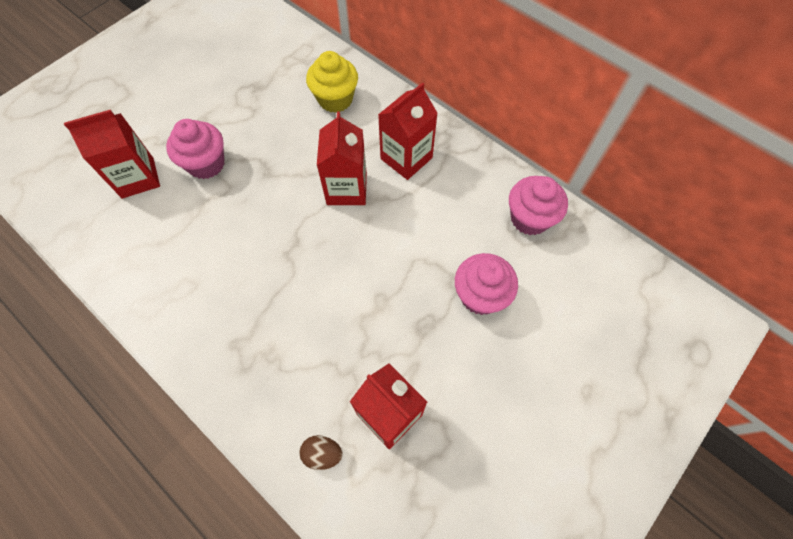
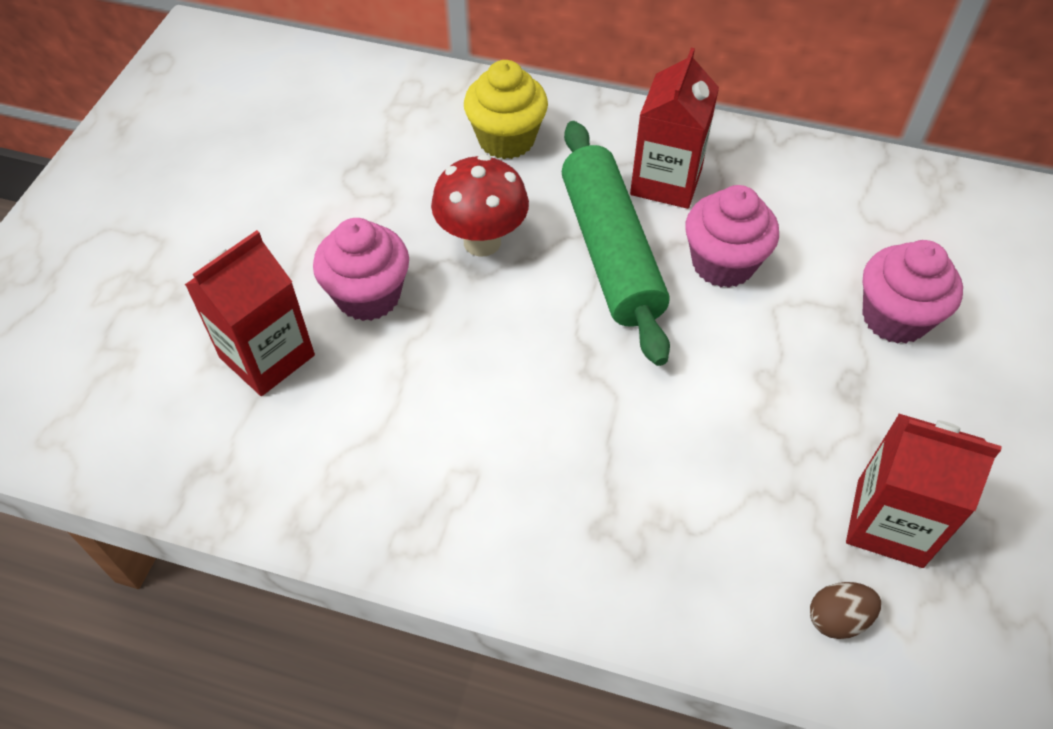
camera: 25 degrees left, 10 degrees down
(282, 156) = (482, 242): none -> red mushroom
(346, 189) = (610, 251): red carton -> green rolling pin
(529, 218) = (885, 197): pink cupcake -> pink cupcake (723, 263)

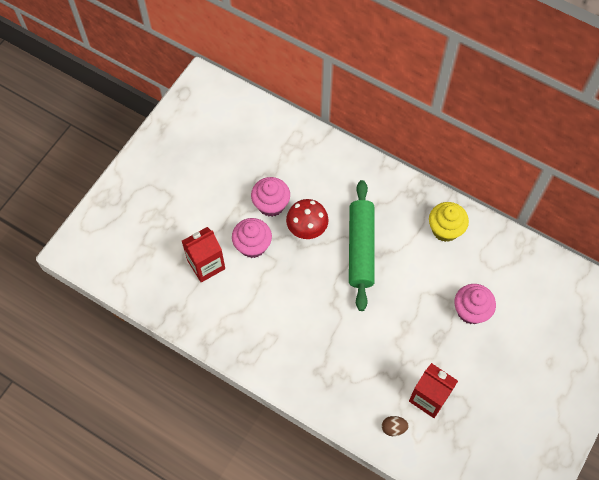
camera: 15 degrees right, 10 degrees up
(506, 139) = (332, 177): yellow cupcake -> yellow cupcake (445, 229)
(666, 181) = (397, 217): red carton -> none
(723, 263) = (407, 266): pink cupcake -> pink cupcake (271, 205)

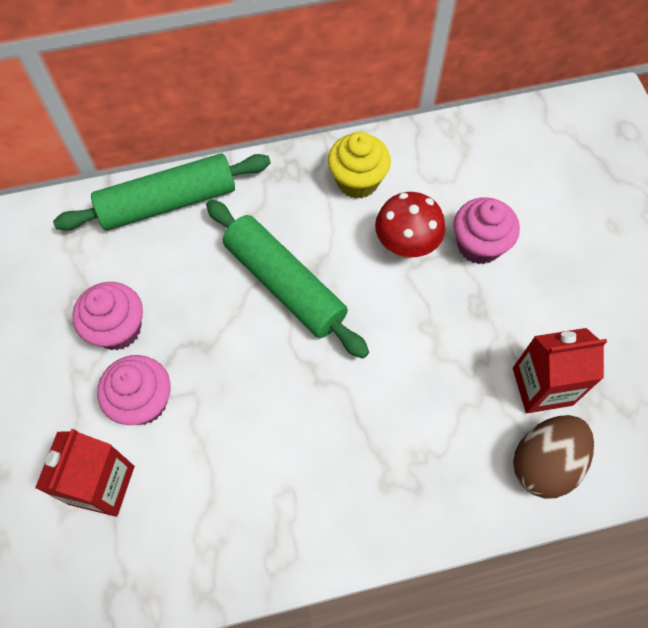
camera: 45 degrees left, 0 degrees up
(307, 230) = (196, 320): red mushroom -> red mushroom (405, 246)
(346, 164) = (168, 202): none -> green rolling pin
(393, 428) = (544, 463): brown egg -> brown egg, size x1.98

